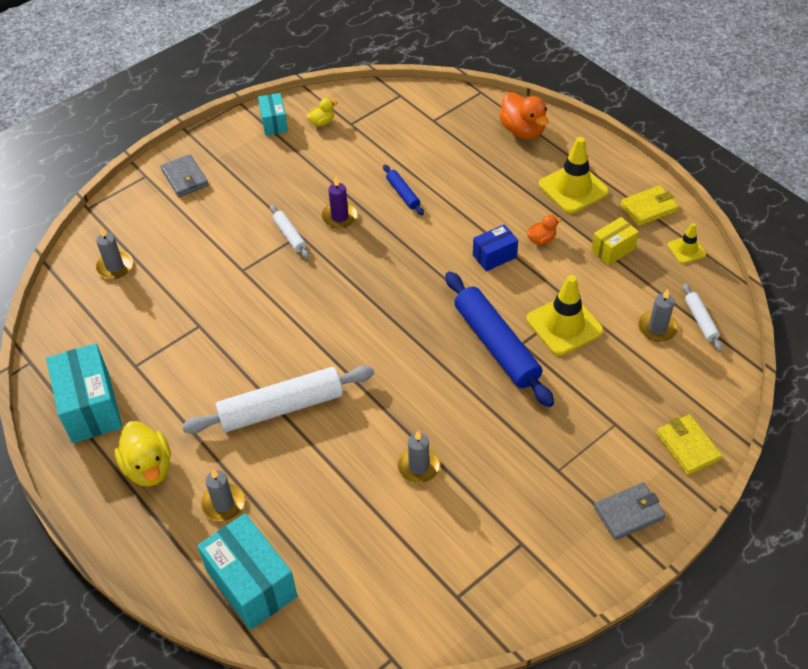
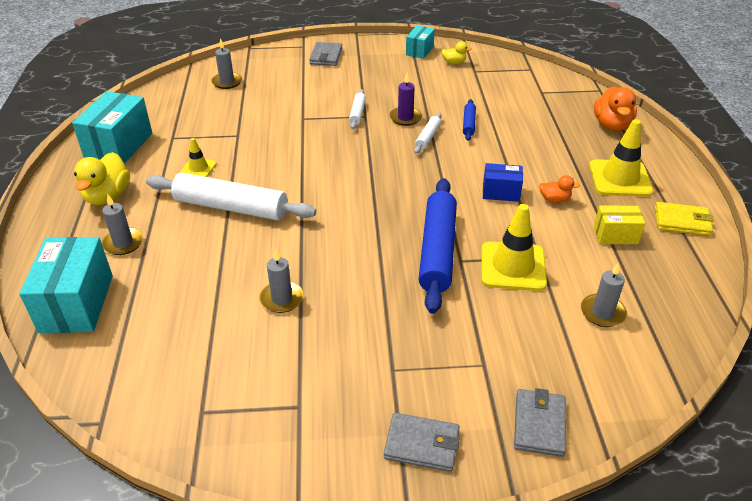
camera: 35 degrees right, 10 degrees down
(686, 249) = (692, 268): yellow traffic cone -> yellow traffic cone (198, 168)
(688, 446) = (539, 424): yellow wallet -> grey wallet
(700, 320) = (655, 329): white rolling pin -> white rolling pin (428, 137)

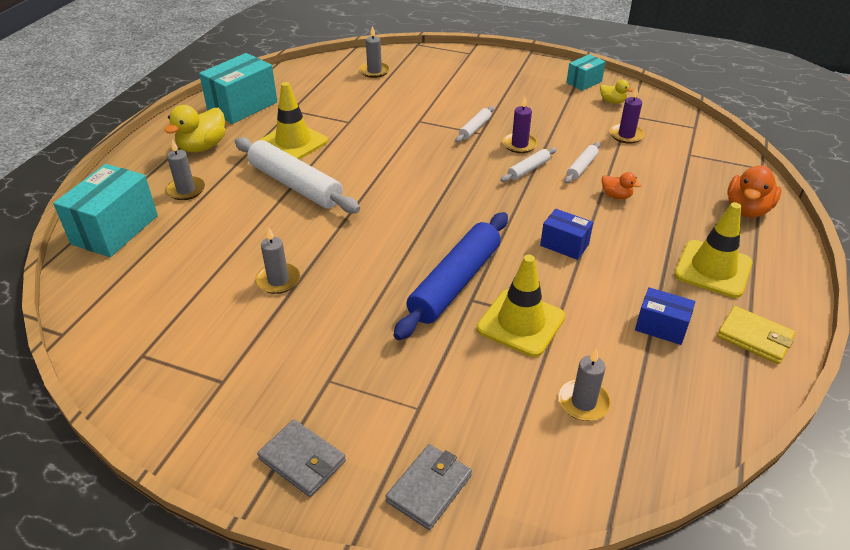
camera: 25 degrees right, 0 degrees up
(198, 168) = (293, 142): yellow traffic cone -> yellow traffic cone, size x1.88
(326, 56) = (484, 67): grey wallet -> none
(468, 124) = (581, 167): blue rolling pin -> white rolling pin
(484, 88) = (626, 135): none -> purple candle
(554, 199) = (618, 269): orange duck -> orange duck (616, 196)
(615, 235) = (661, 327): yellow box -> blue box

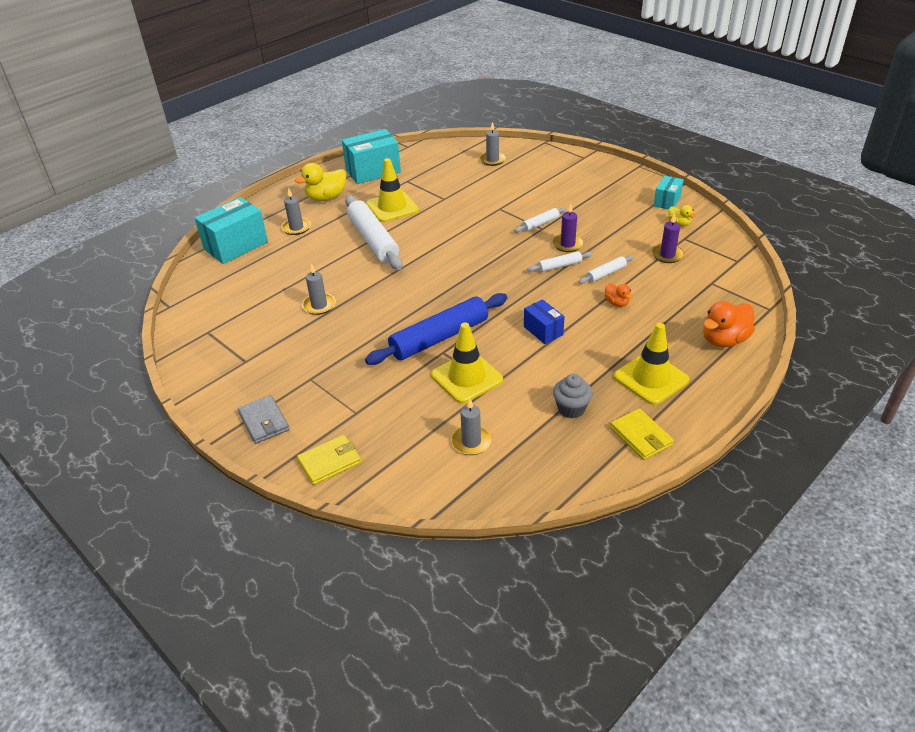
camera: 25 degrees right, 0 degrees up
(429, 488) = (329, 462): grey wallet -> yellow wallet
(584, 82) = (667, 201): turquoise box -> turquoise box turned 45 degrees counterclockwise
(661, 327) = (571, 409): blue box -> grey cupcake

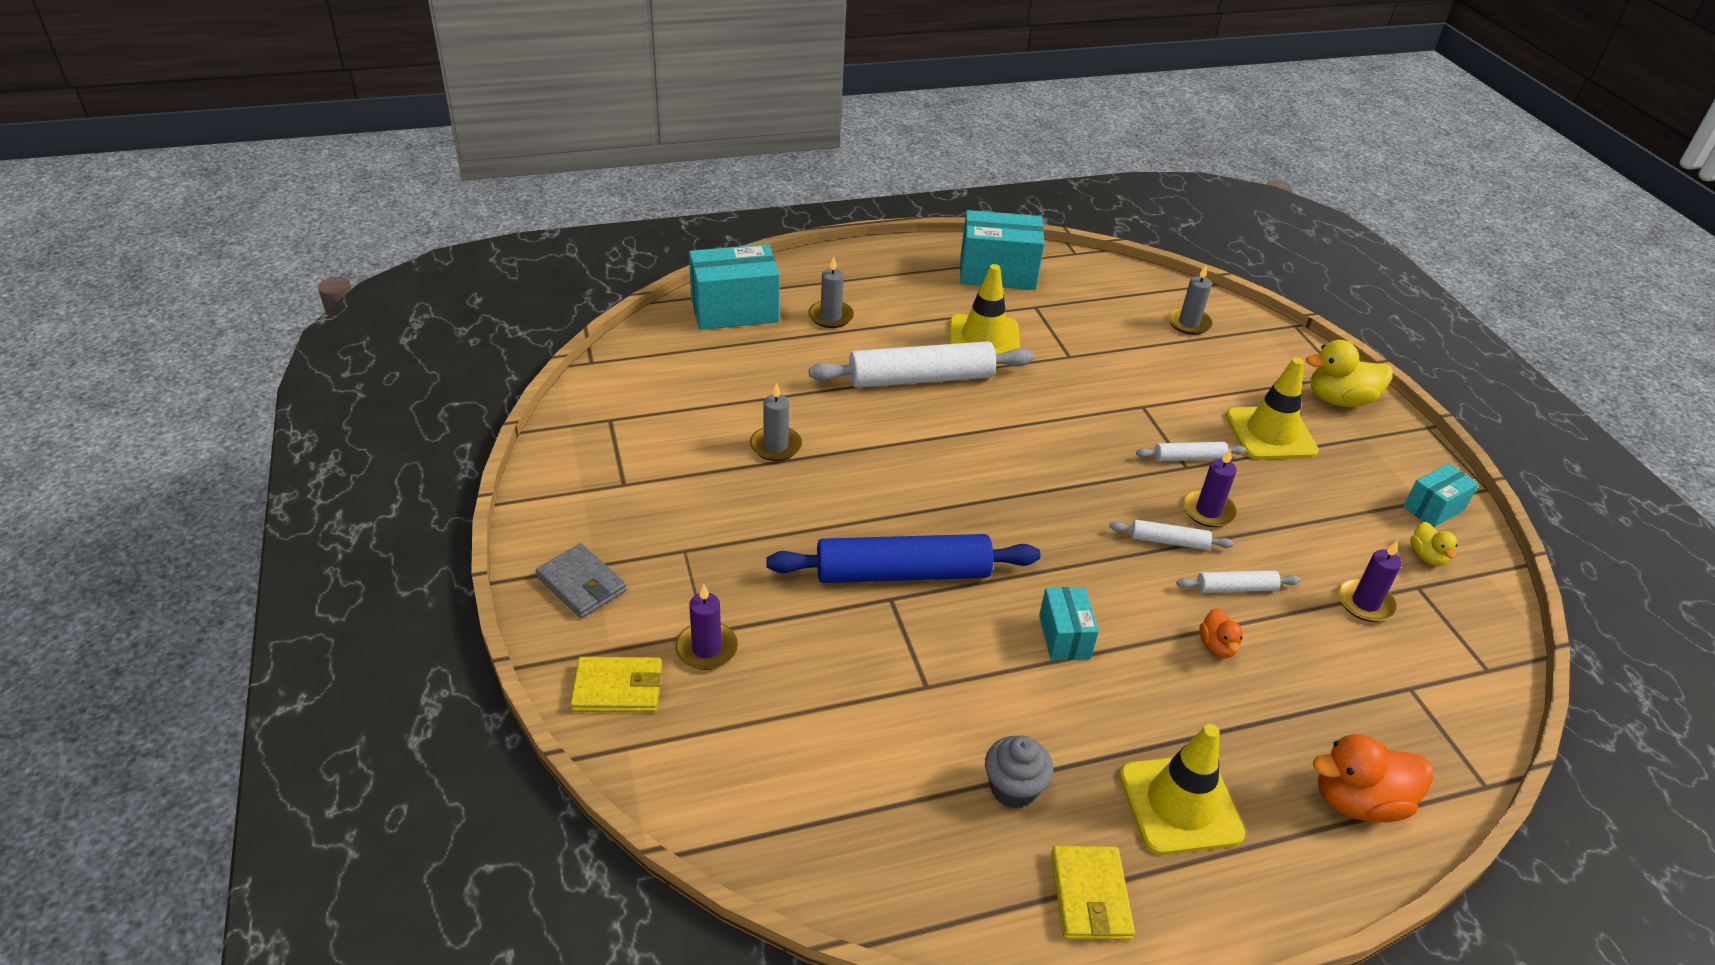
camera: 25 degrees right, 0 degrees up
(264, 422) = (581, 584): grey wallet -> grey wallet turned 45 degrees counterclockwise
(326, 197) = (903, 287): yellow duck -> yellow duck (1339, 400)
(363, 420) = (706, 648): none -> purple candle
(373, 240) = (920, 379): white rolling pin -> white rolling pin turned 75 degrees clockwise
(467, 377) = (895, 656): yellow traffic cone -> yellow traffic cone (1270, 434)
(471, 442) = (826, 762): grey candle -> none
(543, 331) = (1064, 636): blue box -> turquoise box

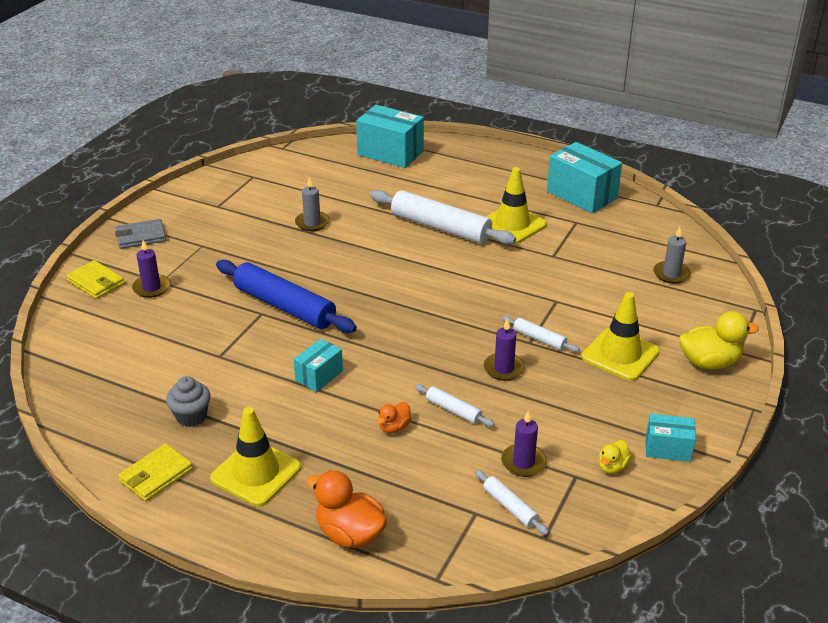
camera: 45 degrees right, 5 degrees down
(581, 584) = (141, 236): grey wallet -> grey wallet turned 75 degrees clockwise
(830, 316) = (439, 177): grey candle -> none
(1168, 541) = (452, 369): white rolling pin -> white rolling pin (510, 507)
(1339, 400) = (709, 362): yellow duck -> yellow duck turned 135 degrees clockwise

